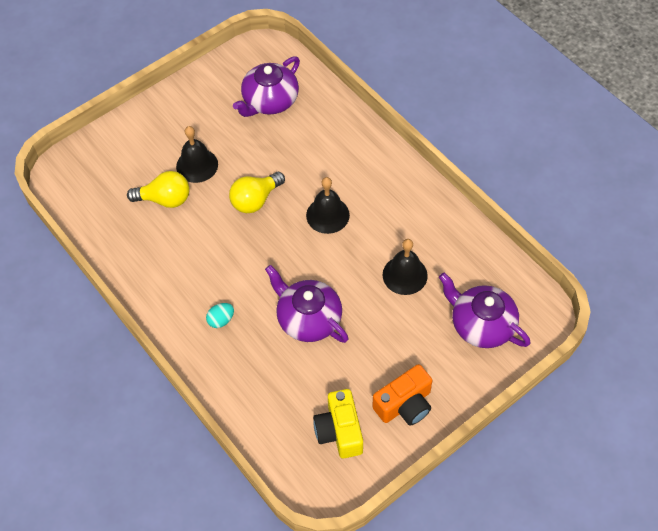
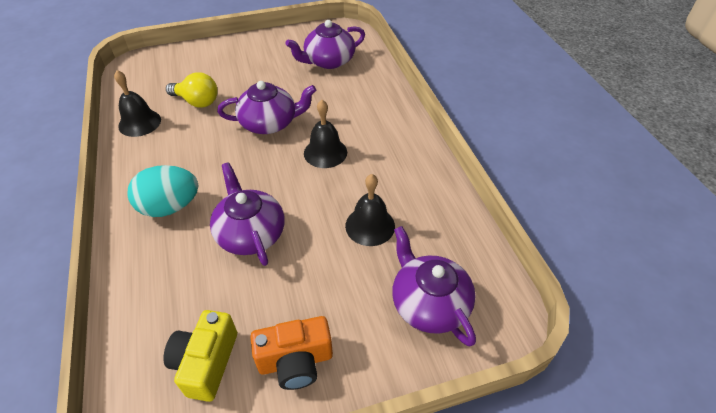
camera: 20 degrees right, 10 degrees down
(197, 165) = (240, 86): black bell -> black bell (139, 123)
(221, 320) = (170, 207): turquoise egg -> turquoise egg, size x2.08
(255, 200) = (269, 123): yellow light bulb -> purple teapot

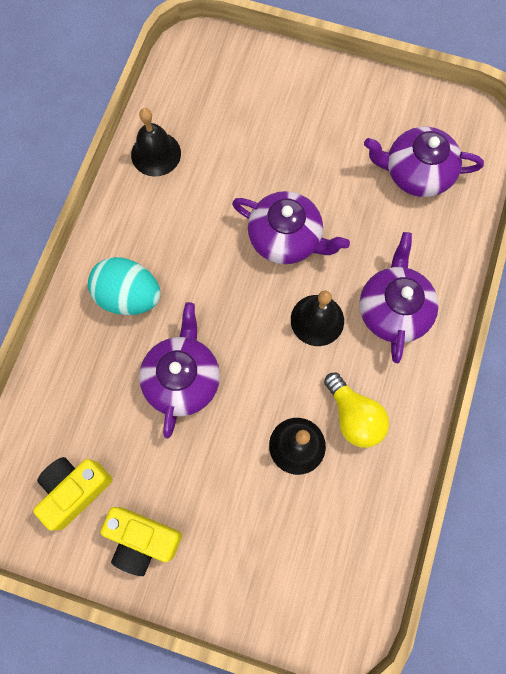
camera: 35 degrees right, 25 degrees up
(197, 102) = (229, 155): yellow light bulb -> yellow light bulb (354, 416)
(295, 361) = (143, 540): orange camera -> yellow camera
(429, 303) = (289, 567): purple teapot -> purple teapot (393, 309)

